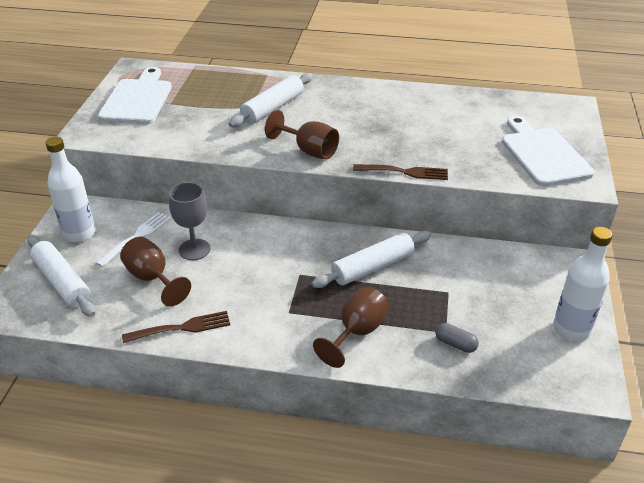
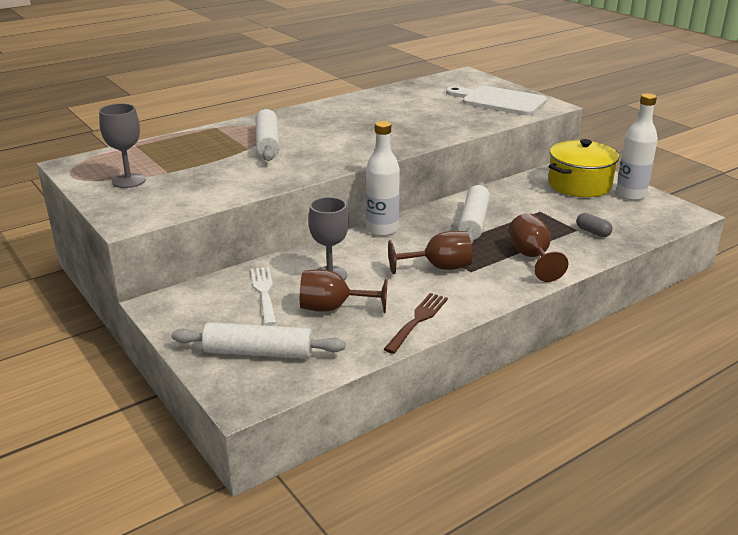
camera: 45 degrees left, 10 degrees down
(79, 234) = (204, 317): white bottle -> white bottle (382, 229)
(138, 99) = (128, 181): white cutting board -> grey goblet
(309, 151) = (352, 154): brown goblet -> brown goblet (438, 267)
(404, 172) = (441, 140): brown fork -> none
(455, 344) = (592, 232): grey capsule -> grey capsule turned 60 degrees clockwise
(538, 287) = (579, 185): none -> yellow pot

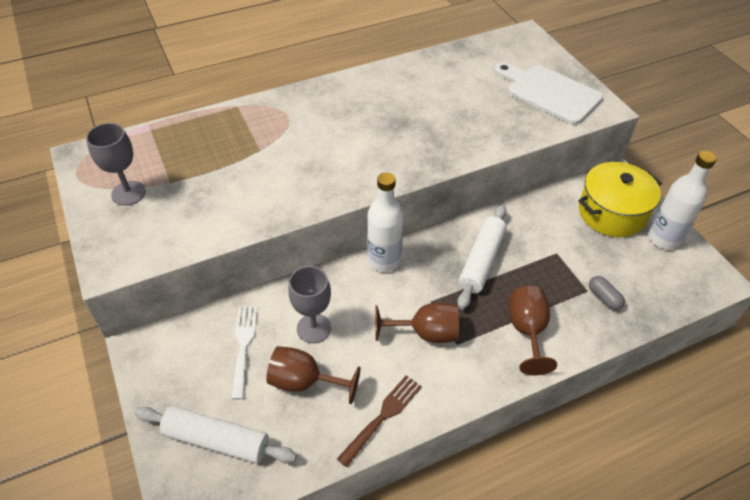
camera: 10 degrees right, 20 degrees up
(268, 143) = (282, 143): white rolling pin -> none

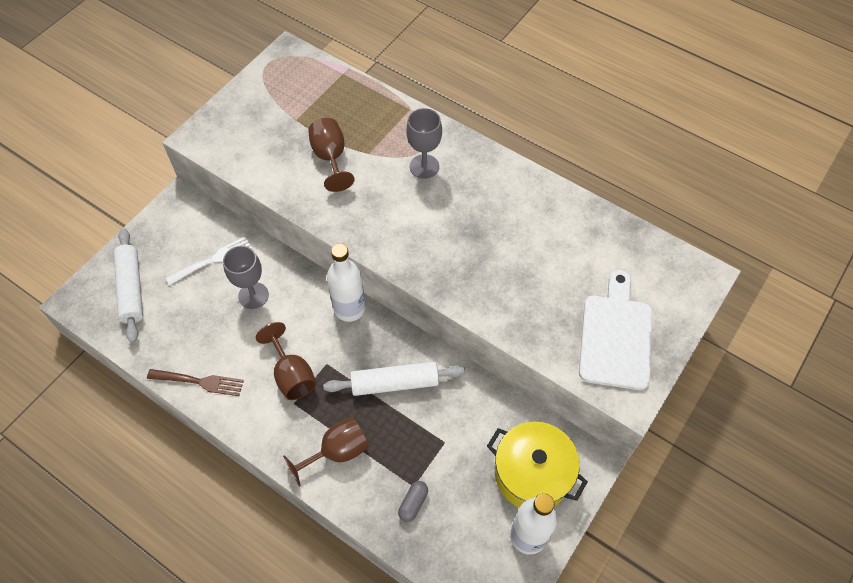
camera: 60 degrees right, 10 degrees up
(128, 193) = (269, 103): grey goblet -> grey goblet (424, 166)
(304, 382) = (203, 315): brown goblet -> brown goblet (330, 158)

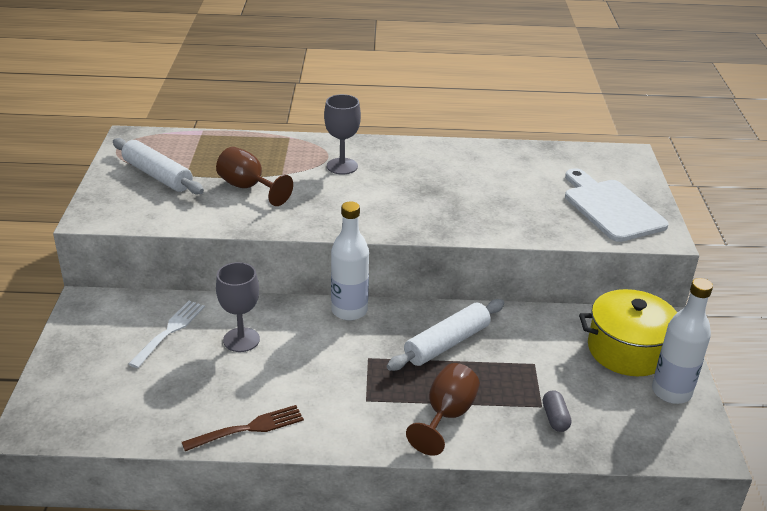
camera: 35 degrees left, 25 degrees down
(131, 289) = (94, 389): white rolling pin -> white rolling pin (158, 175)
(292, 375) = (342, 380): brown goblet -> none

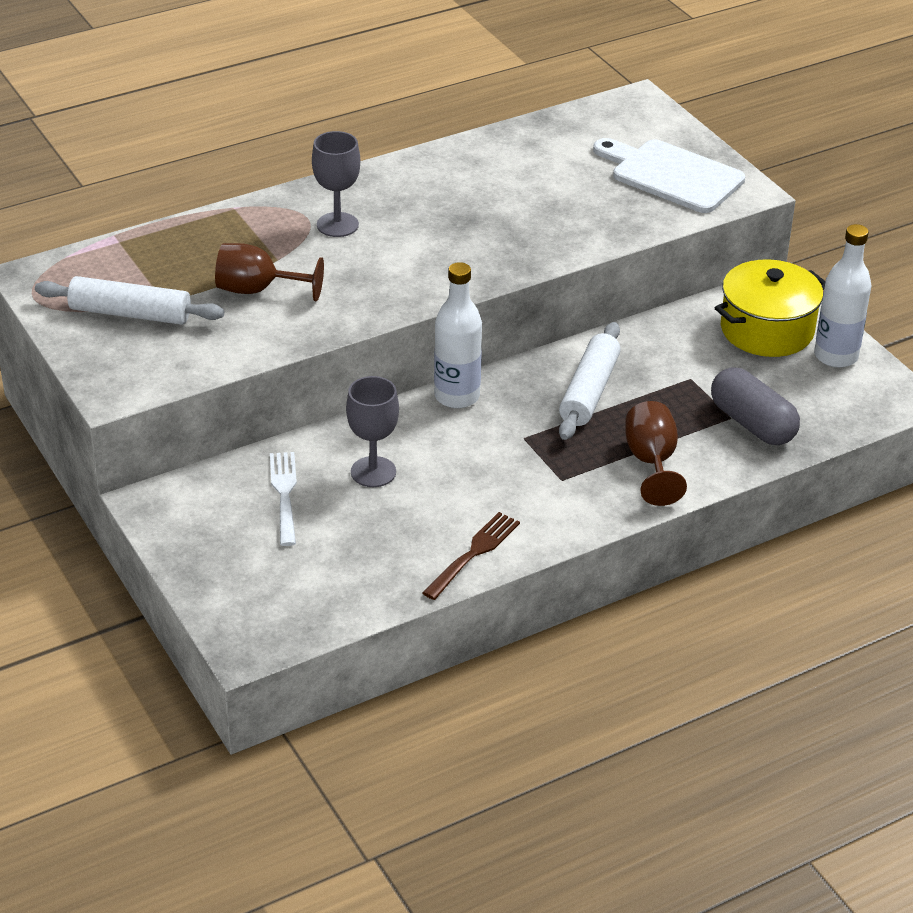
camera: 30 degrees left, 5 degrees up
(555, 418) = (752, 424): grey capsule -> grey capsule, size x1.96

